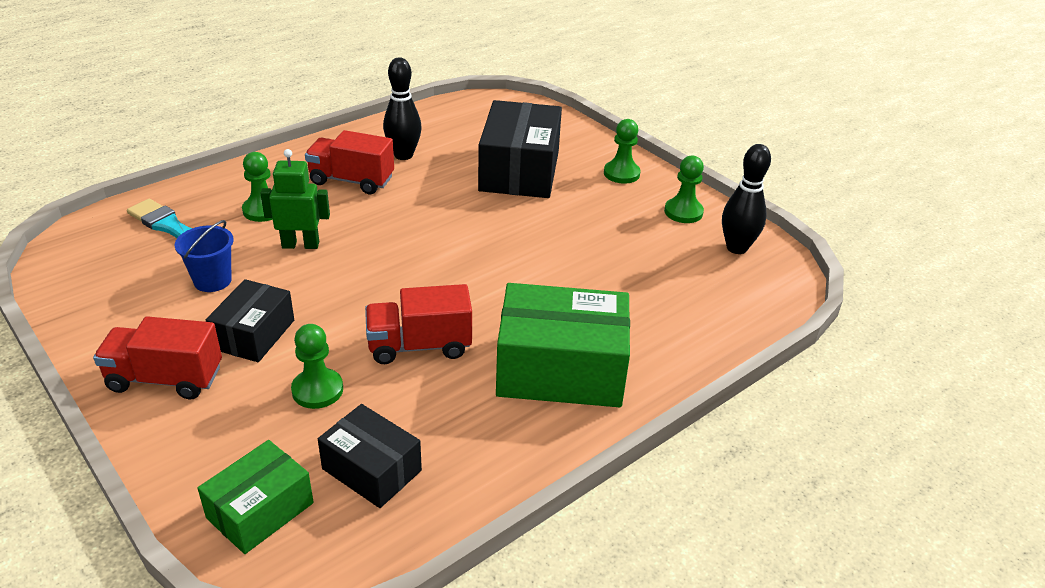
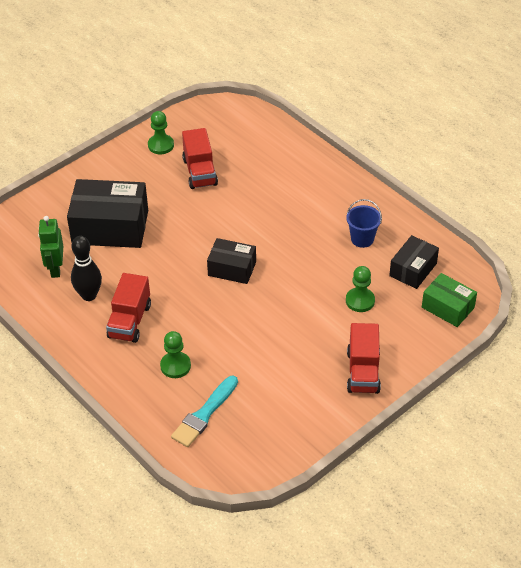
camera: 90 degrees left, 10 degrees up
(212, 281) = (265, 374): blue bucket -> blue bucket (362, 239)
(254, 334) = (317, 339): black box -> black box (232, 268)
(300, 245) = (218, 335): green robot -> green robot (55, 268)
(419, 346) = (315, 261): red truck -> red truck (200, 172)
(560, 369) = (325, 201): green box -> none
(621, 173) = (112, 173): green pawn -> none
(736, 248) = (200, 124): black bowling pin -> none

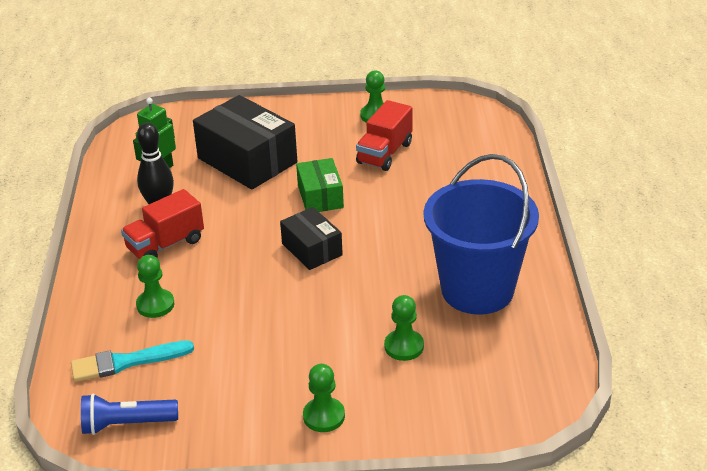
camera: 40 degrees right, 10 degrees down
(254, 451) = (126, 424): none -> blue flashlight
(362, 239) = (477, 290): blue bucket -> blue bucket, size x2.35
(363, 372) = (324, 416): red truck -> green pawn
(413, 269) = (499, 348): black box -> none
(448, 307) = (494, 407): green box -> green box (320, 196)

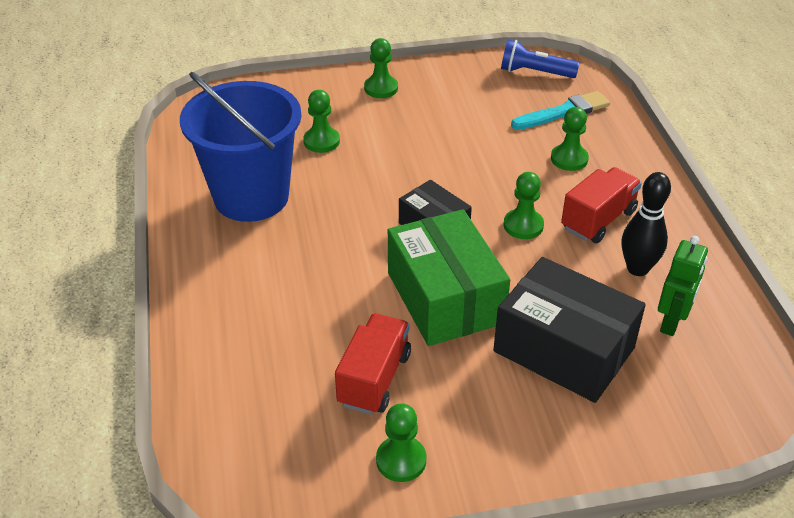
camera: 170 degrees right, 5 degrees up
(126, 424) = (534, 72): blue flashlight -> blue flashlight turned 150 degrees counterclockwise
(233, 245) = (523, 225): none -> green pawn
(320, 196) = (445, 298): green box -> green box, size x1.74

